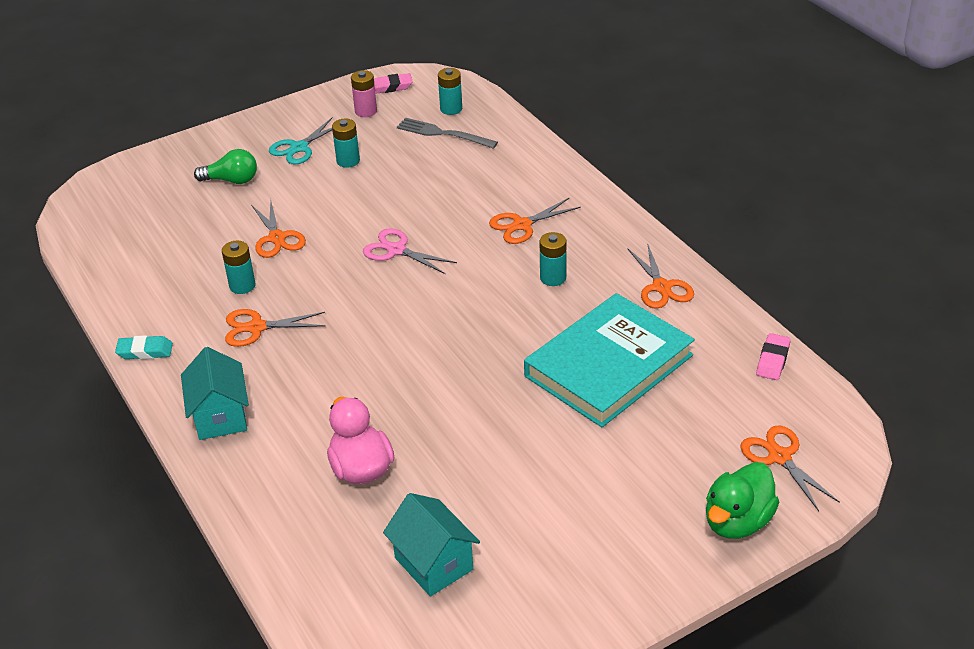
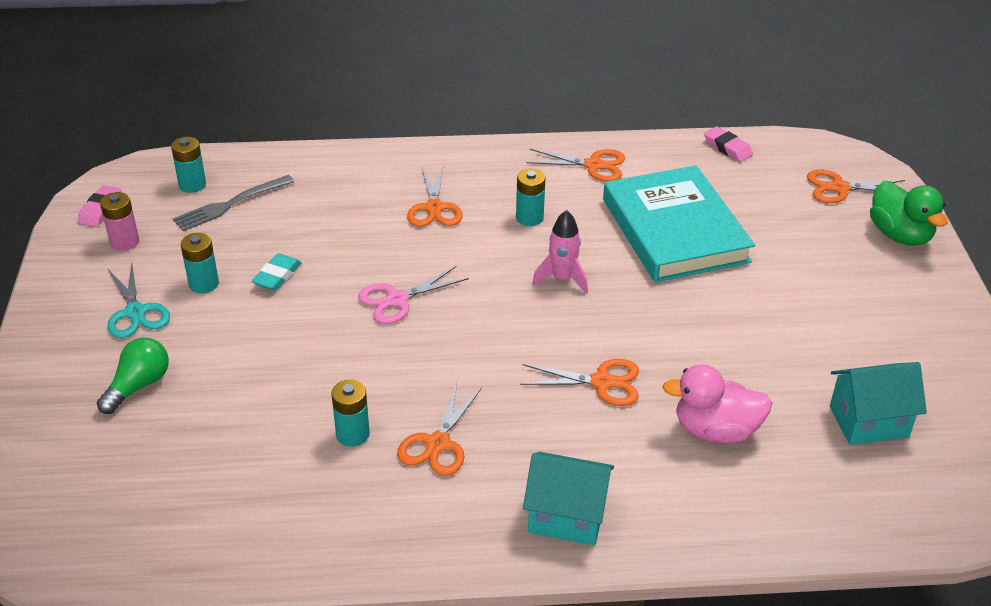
camera: 65 degrees left, 0 degrees up
(145, 351) = (403, 554): turquoise eraser -> turquoise eraser (277, 276)
(277, 238) = (291, 381): orange scissors -> orange scissors (602, 382)
(487, 323) = (562, 279): none -> pink rocket

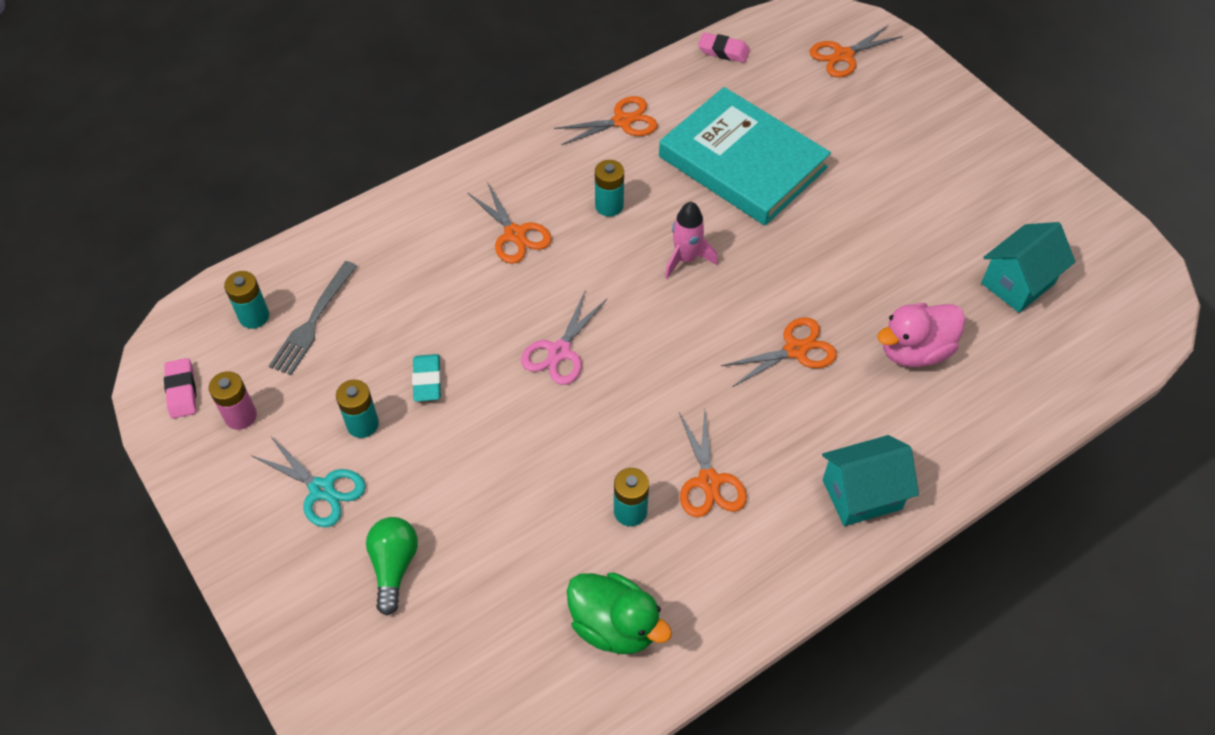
camera: 30 degrees left, 15 degrees up
(899, 235) = (921, 85): green duck -> green duck (614, 626)

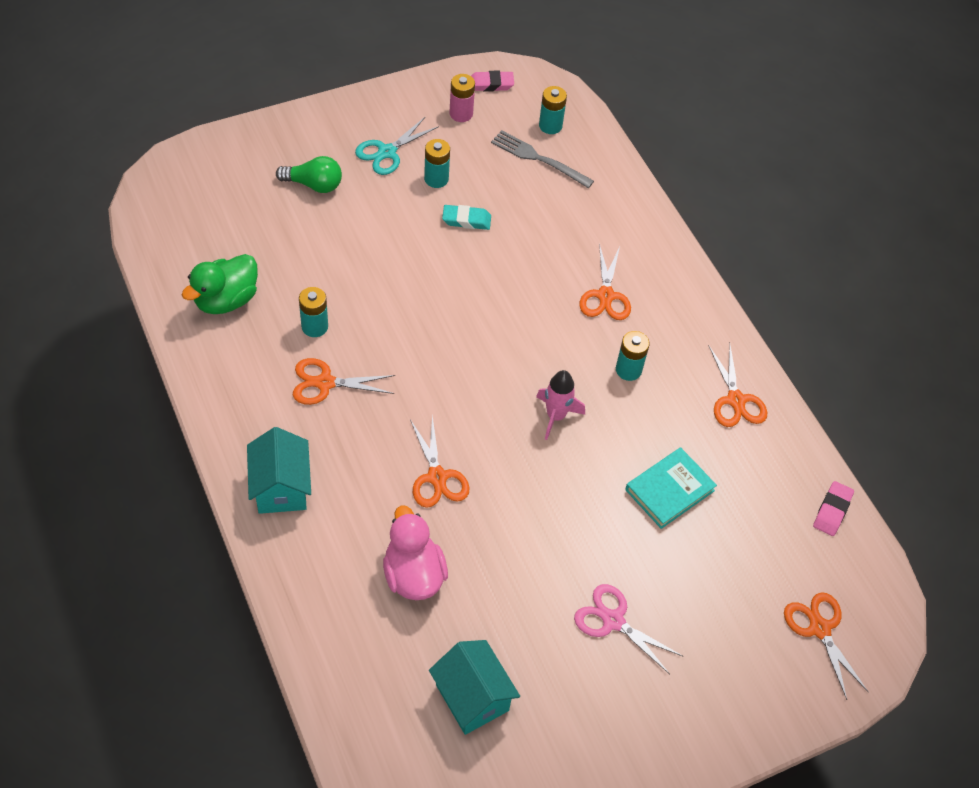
camera: 95 degrees right, 0 degrees up
(515, 234) = (605, 296): orange scissors -> orange scissors turned 60 degrees counterclockwise
(559, 352) = (474, 307): pink scissors -> pink scissors (613, 621)
(742, 162) = (669, 490): turquoise book -> turquoise book, size x0.53

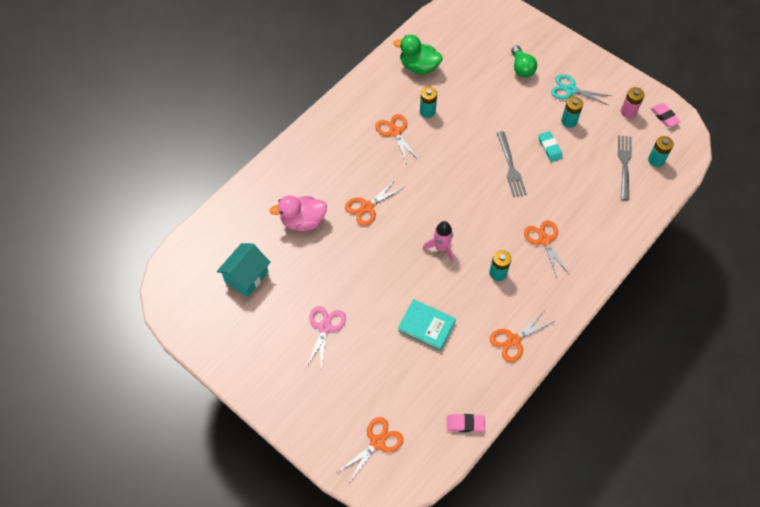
camera: 70 degrees right, 5 degrees up
(281, 487) = (321, 142): turquoise house -> none
(413, 574) = (303, 221): pink duck -> pink duck turned 150 degrees counterclockwise
(470, 276) = (511, 167): none -> grey fork
(605, 296) = (544, 240): orange scissors -> orange scissors turned 90 degrees clockwise

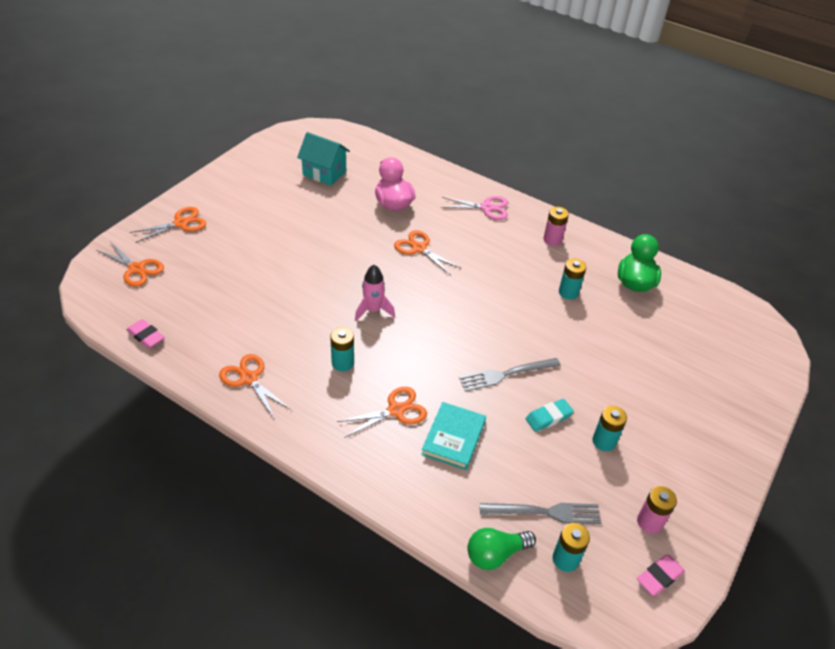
camera: 80 degrees right, 15 degrees down
(325, 327) = (269, 226): pink scissors -> pink scissors (487, 208)
(364, 109) = (552, 240): none -> pink battery
(395, 132) = (528, 266): orange scissors -> orange scissors (181, 223)
(426, 326) = (269, 301): turquoise book -> turquoise book (453, 438)
(465, 424) = (146, 336): pink eraser -> pink eraser turned 45 degrees counterclockwise
(521, 68) = (678, 386): green light bulb -> green light bulb (495, 554)
(570, 90) = (663, 444): turquoise scissors -> none

